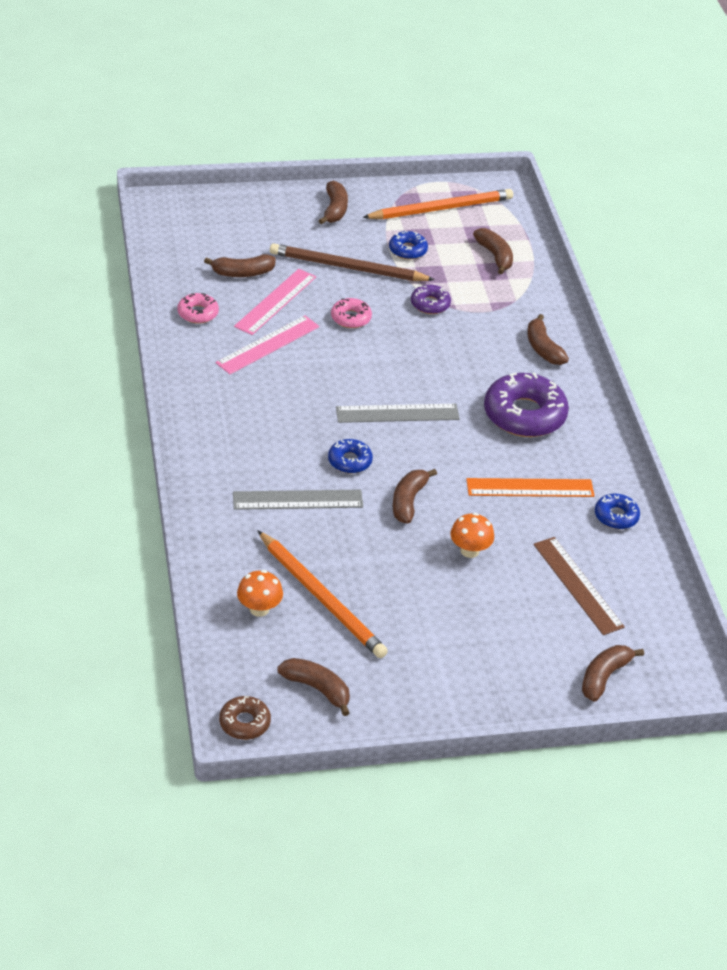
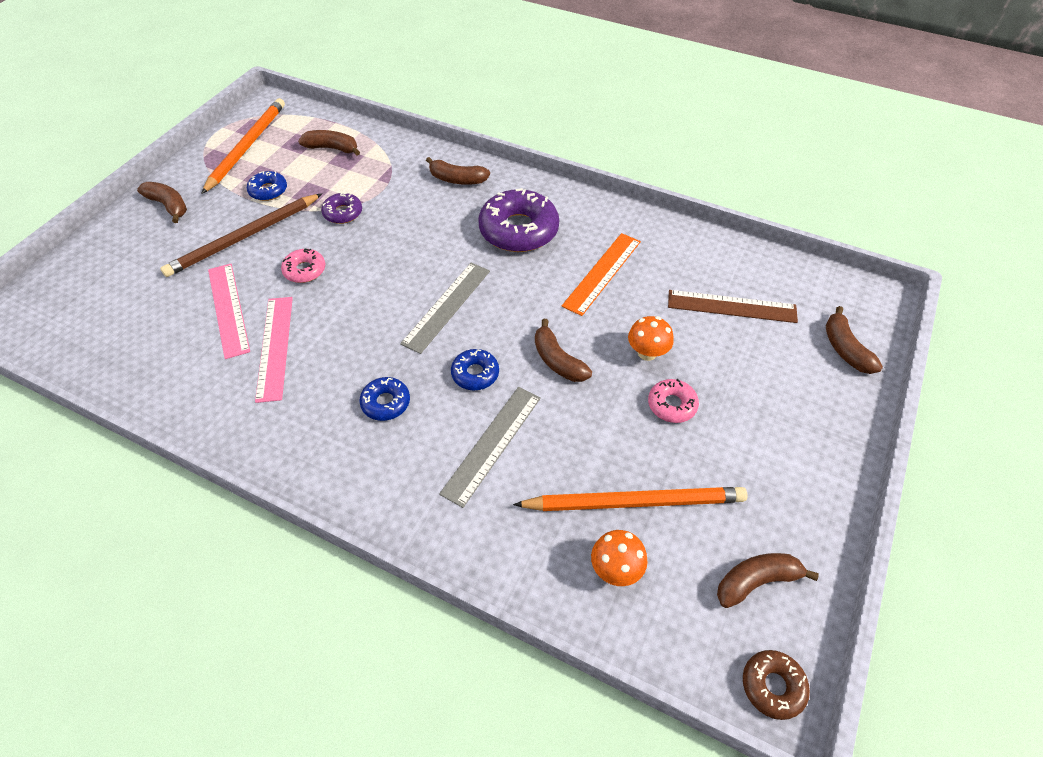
camera: 50 degrees left, 10 degrees up
(198, 313) = (176, 377): pink donut -> pink donut (672, 405)
(243, 273) = (166, 311): brown banana -> none
(616, 516) = (670, 242): blue donut -> blue donut (386, 403)

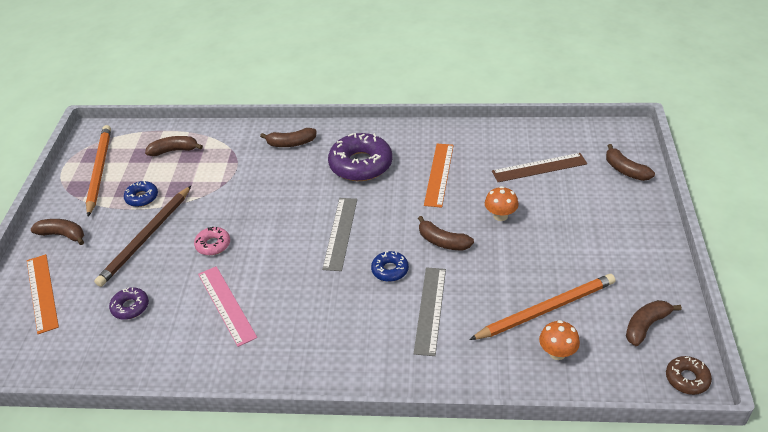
camera: 20 degrees left, 10 degrees down
(110, 263) = (42, 293): none -> orange ruler
(228, 309) = (170, 292): pink ruler -> none
(343, 213) = (216, 195): purple donut -> purple donut (130, 307)
(386, 403) = (337, 311): blue donut -> none
(672, 405) = (535, 242): pink donut -> none

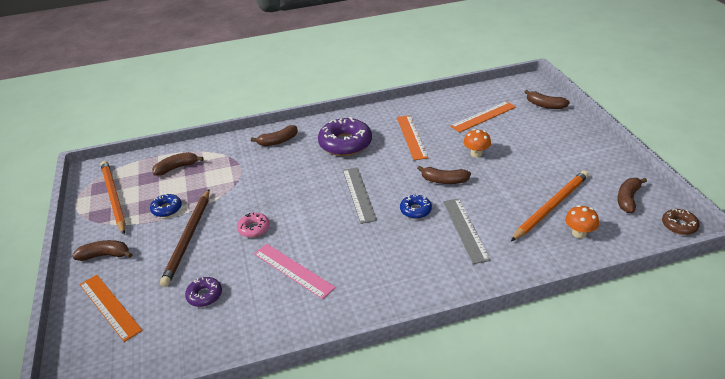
camera: 20 degrees left, 5 degrees down
(539, 167) = (483, 116): brown ruler -> orange ruler

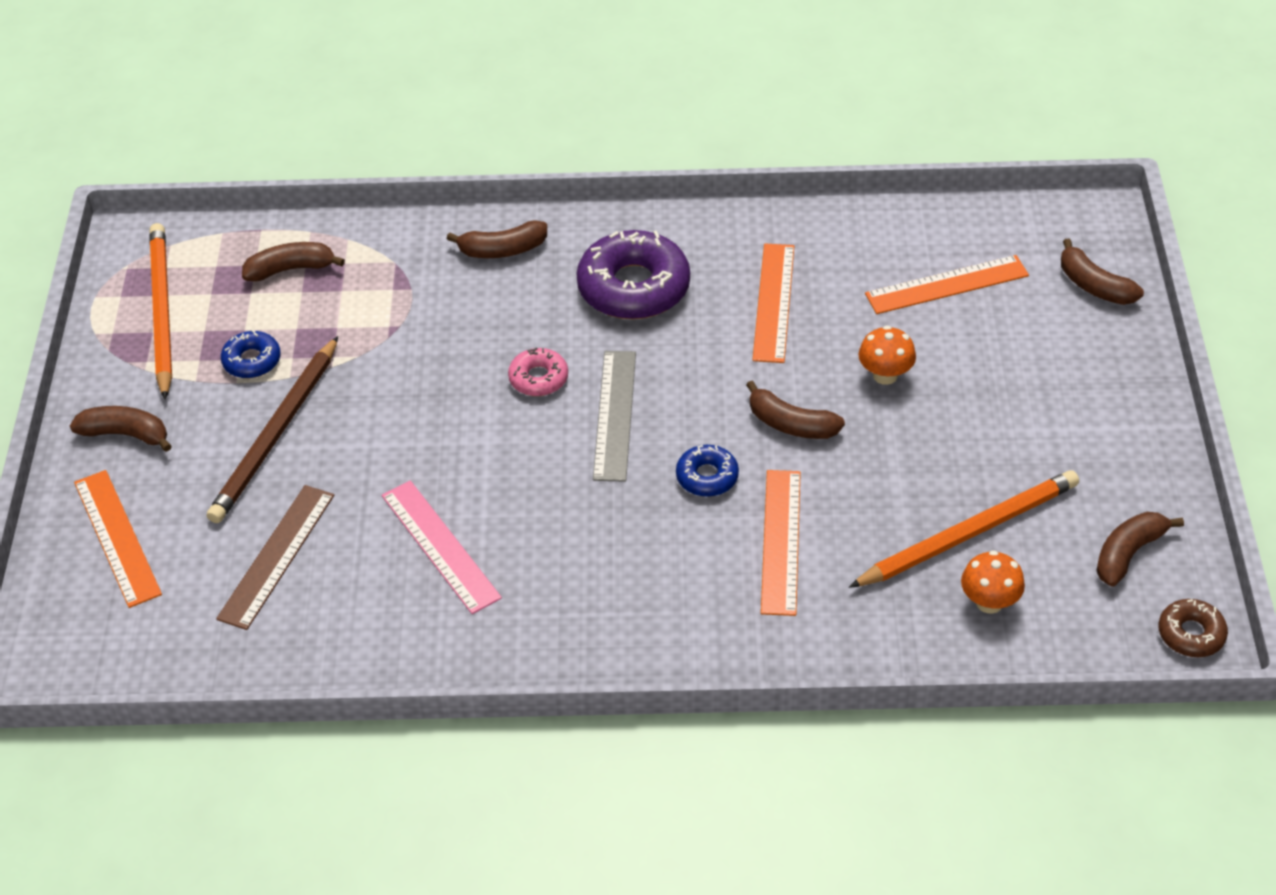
camera: 15 degrees right, 10 degrees up
(204, 295) = (277, 556): purple donut -> brown ruler
(254, 228) = (397, 443): pink donut -> pink donut (538, 378)
(465, 229) = (781, 541): grey ruler -> orange ruler

